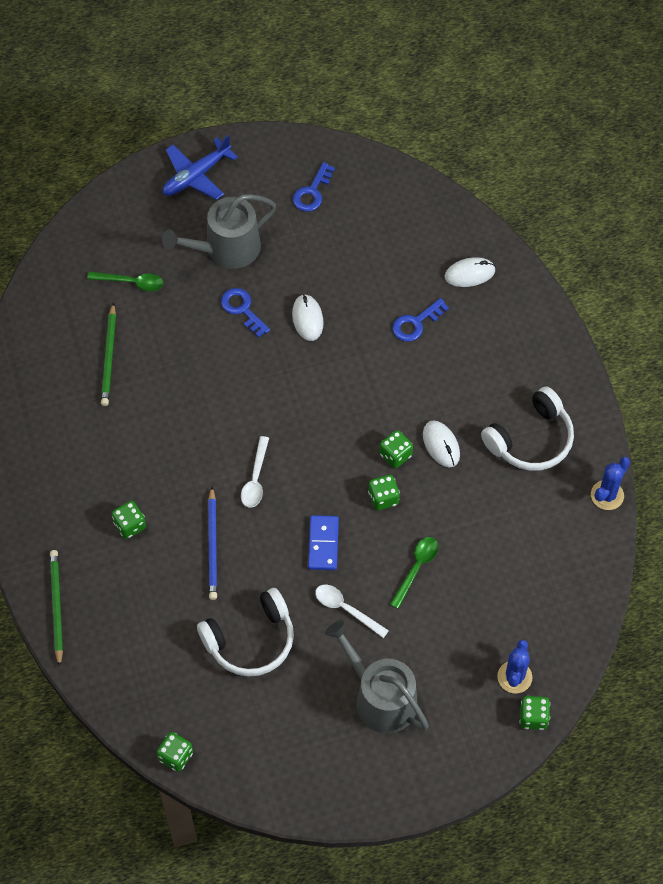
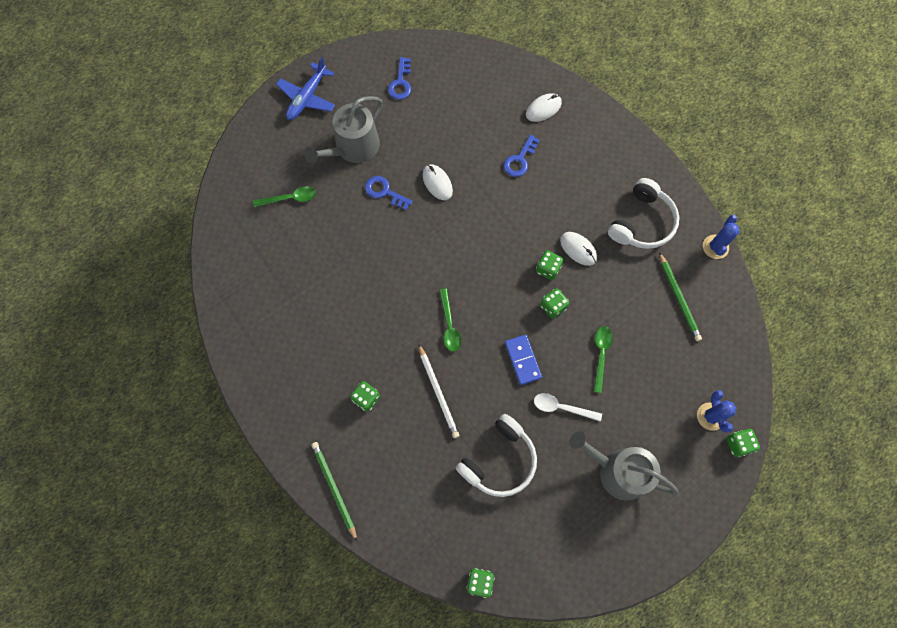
camera: 20 degrees left, 10 degrees up
(109, 357) = (296, 265): green pencil -> green pencil (679, 298)
(213, 546) = (438, 392): blue pencil -> white pencil
(255, 479) = (449, 325): white spoon -> green spoon

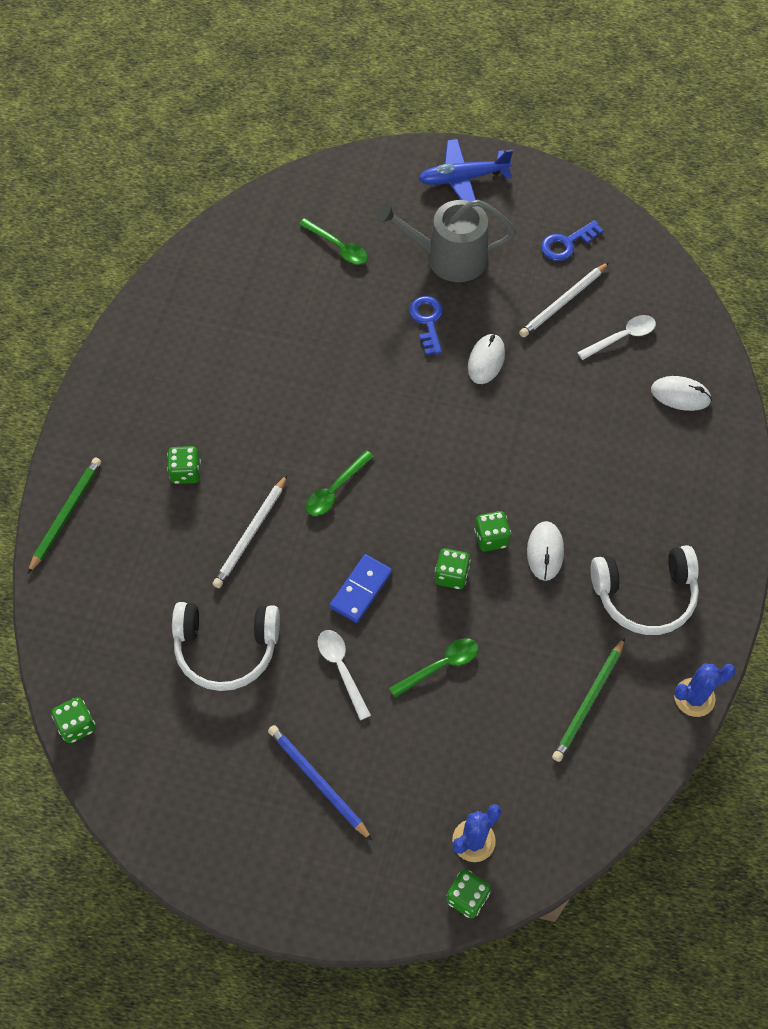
camera: 50 degrees right, 10 degrees down
(436, 115) = (563, 302): none -> white pencil
(484, 106) = (622, 337): none -> white spoon
(520, 160) = (593, 417): blue key -> none
(618, 471) = (317, 782): grey watering can -> blue pencil

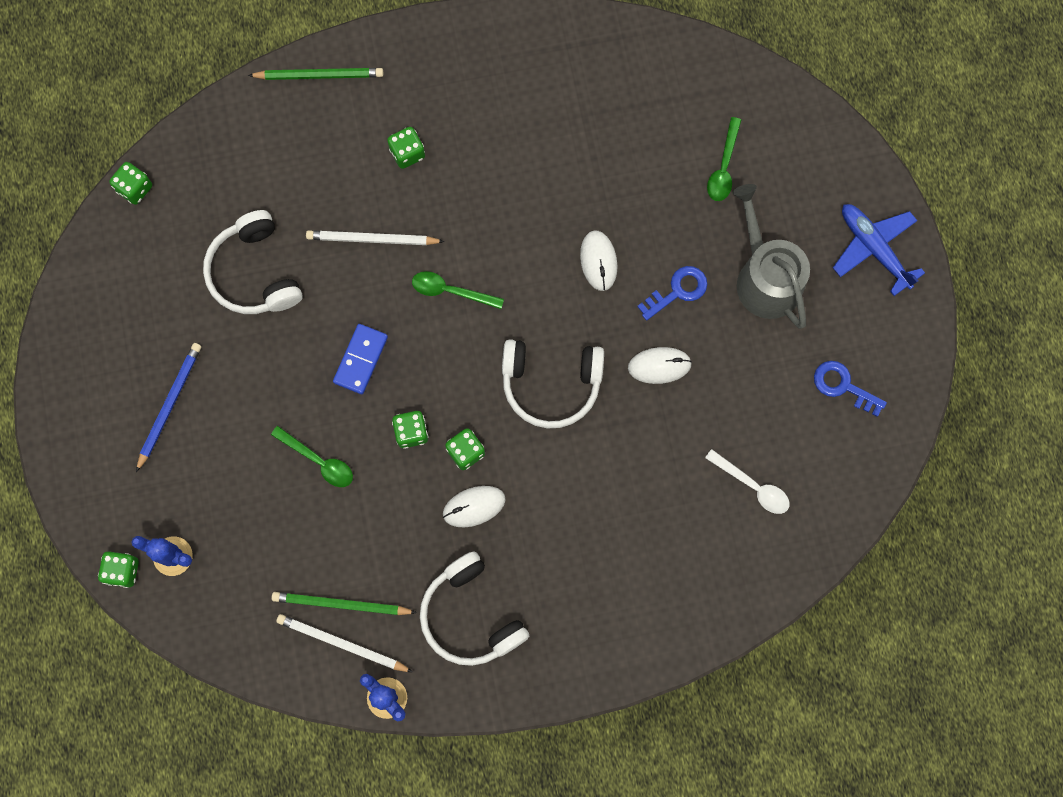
camera: 65 degrees right, 15 degrees up
(341, 669) = (278, 378): white spoon -> none
(361, 590) = (361, 360): blue domino -> blue domino turned 75 degrees counterclockwise
(462, 446) = (551, 384): none -> white headphones
(563, 302) = (767, 412): white pencil -> white pencil (342, 644)
(680, 395) = (711, 569): white mouse -> white mouse (598, 261)

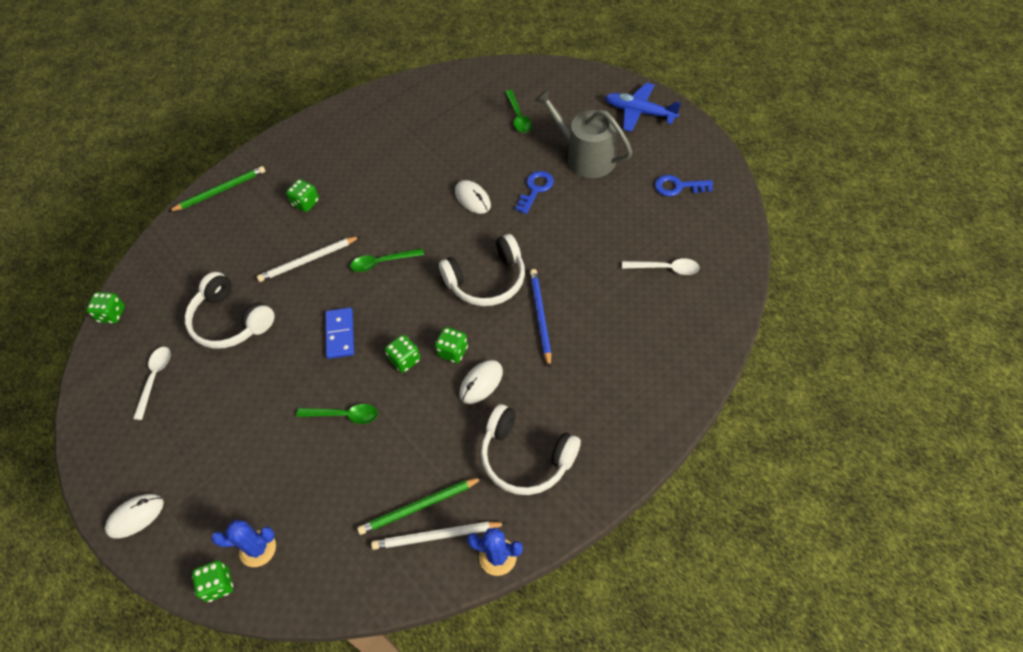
camera: 25 degrees left, 20 degrees down
(149, 301) = (155, 378): none -> white spoon
(169, 405) = (203, 439): blue pencil -> blue pencil (540, 317)
(659, 366) = (553, 234): white mouse -> white mouse (136, 516)

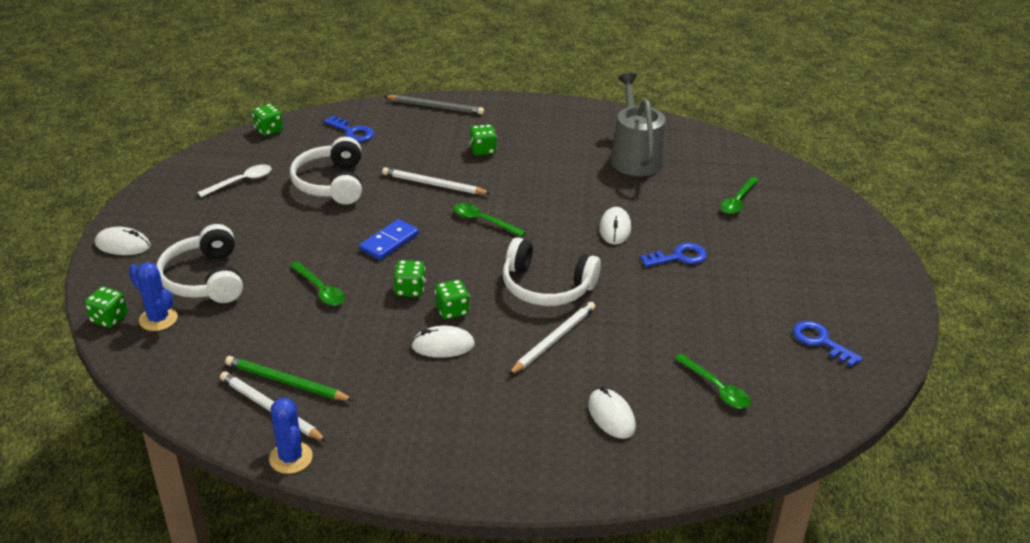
camera: 40 degrees right, 20 degrees down
(184, 262) = (352, 132): none -> blue key
(220, 190) = (435, 107): green pencil -> grey pencil
(526, 457) = (404, 417): white headphones -> white headphones (205, 279)
(540, 317) = (553, 340): blue pencil -> white pencil
(585, 157) = (759, 264): grey watering can -> grey watering can (634, 157)
(636, 341) = (611, 416): none -> white mouse
(639, 112) = (863, 266): blue plane -> none
(665, 268) = (716, 388): white spoon -> green spoon

